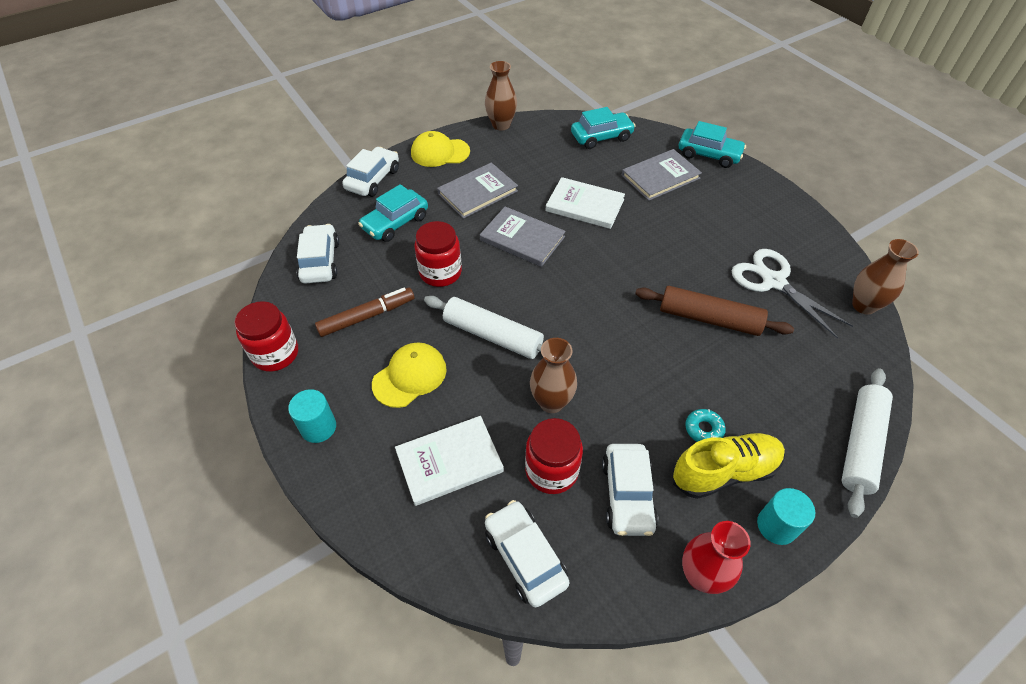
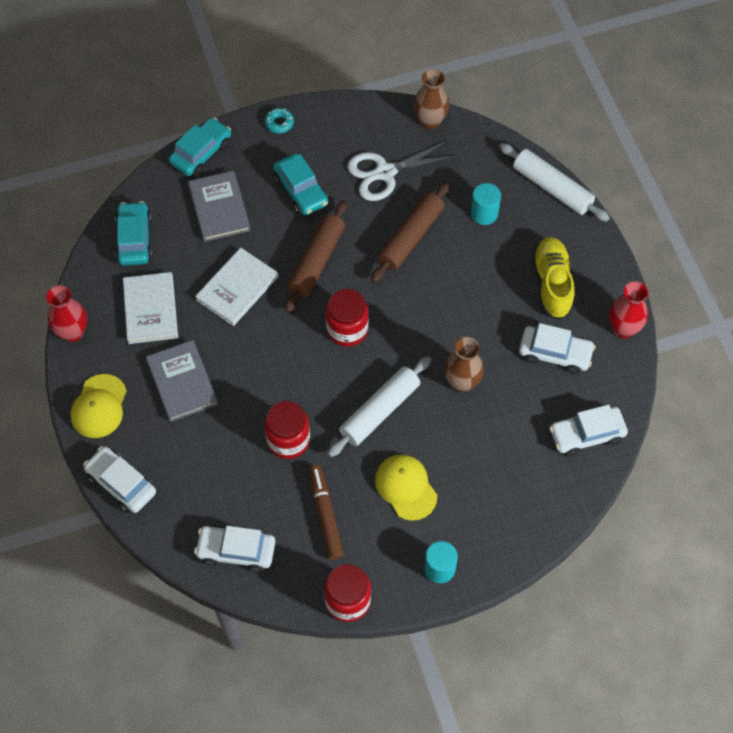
camera: 75 degrees left, 10 degrees up
(395, 223) = (202, 470): turquoise car -> turquoise car (301, 190)
(449, 462) = (498, 471): white book -> white book (151, 309)
(501, 125) = (72, 332): brown vase -> red vase
(522, 239) = (266, 357): grey book -> none
(551, 470) = (523, 399): red jar -> red jar (347, 329)
(641, 252) = (317, 261): none -> brown rolling pin
(703, 429) = (514, 283): turquoise donut -> turquoise donut (279, 123)
(776, 526) = (599, 269): turquoise cylinder -> turquoise cylinder (484, 213)

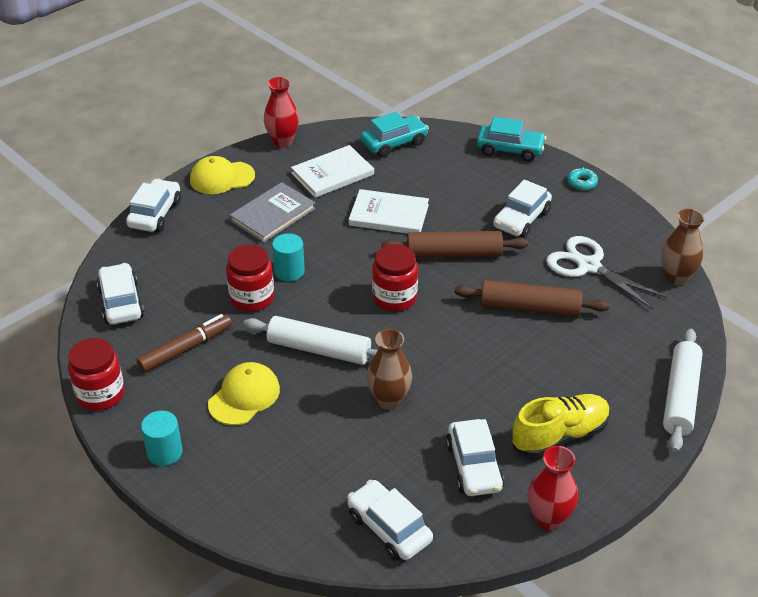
camera: 65 degrees right, 20 degrees down
(219, 208) = (463, 177): grey book -> none
(301, 190) = (521, 219): turquoise car -> white car
(484, 213) = (602, 352): turquoise cylinder -> turquoise cylinder (289, 271)

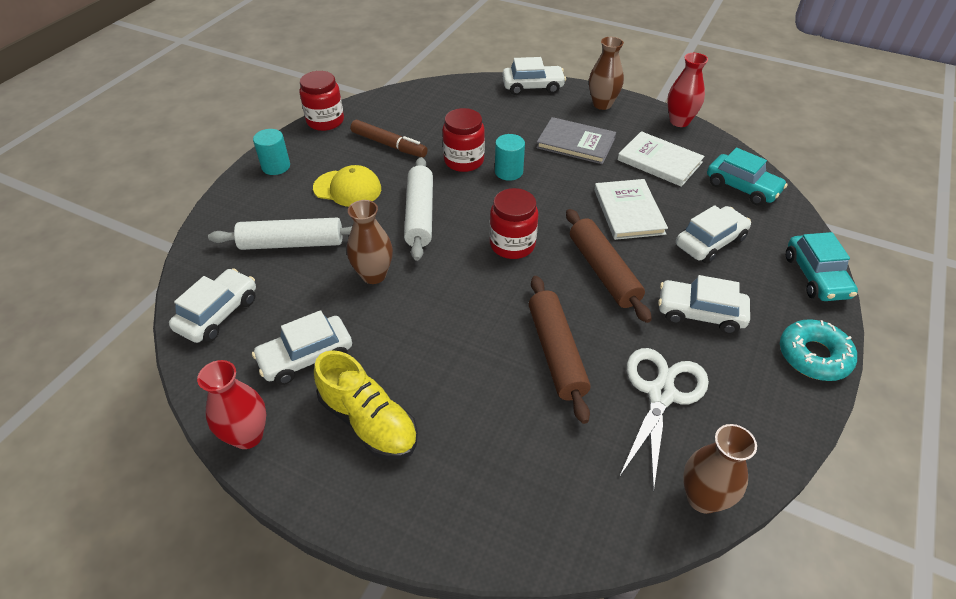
camera: 70 degrees right, 5 degrees up
(121, 302) = (424, 101): white car -> white car (710, 242)
(222, 178) = (602, 104): yellow cap -> brown vase
(582, 183) = (813, 356): turquoise donut -> turquoise donut, size x1.76
(680, 397) = (475, 540): white rolling pin -> white rolling pin (292, 243)

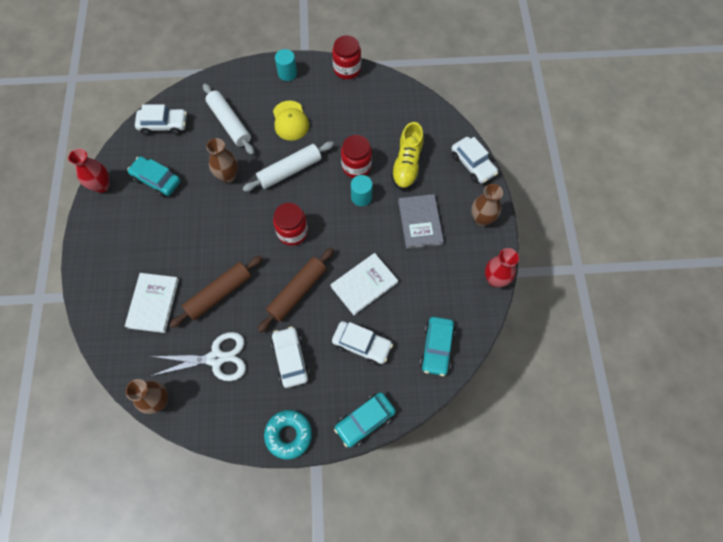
camera: 60 degrees right, 20 degrees up
(306, 357) = (156, 180): white car -> turquoise car
(369, 421) = (132, 230): yellow shoe -> yellow shoe (407, 165)
(389, 144) = (346, 117): brown marker -> none
(659, 161) = (433, 283): white book -> white book (153, 303)

